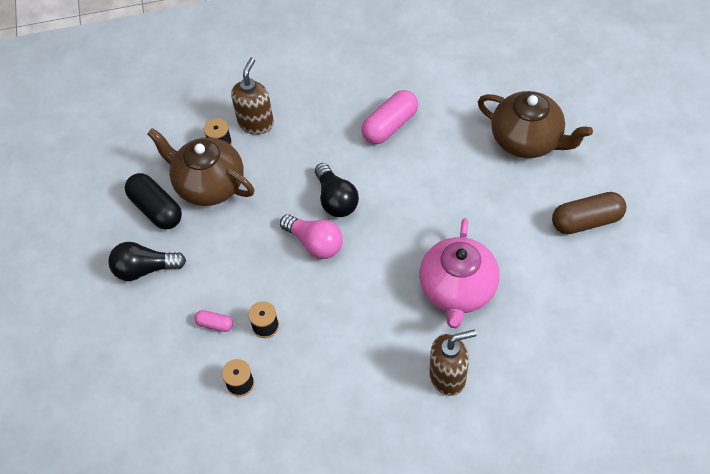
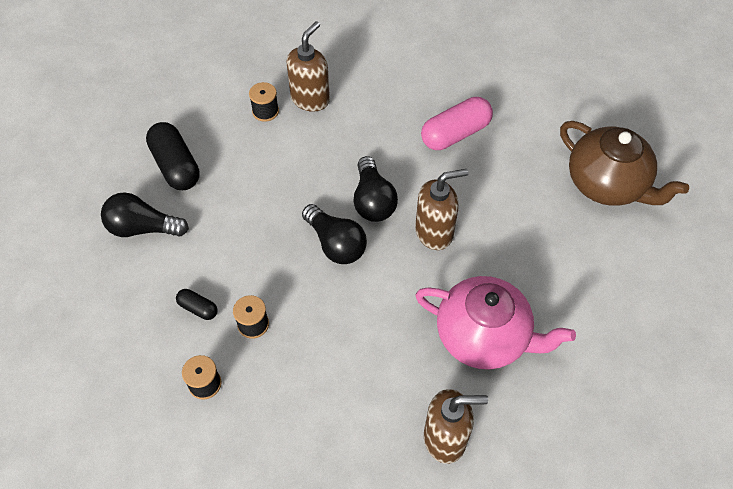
camera: 10 degrees right, 0 degrees up
(209, 185) = (240, 153): brown teapot -> none
(215, 324) = (198, 308): pink capsule -> black capsule
(315, 243) = (335, 244): pink light bulb -> black light bulb
(395, 214) = (434, 232): none -> brown soap dispenser
(457, 290) = (483, 336): pink teapot -> pink teapot turned 90 degrees counterclockwise
(586, 221) = (655, 293): brown capsule -> none

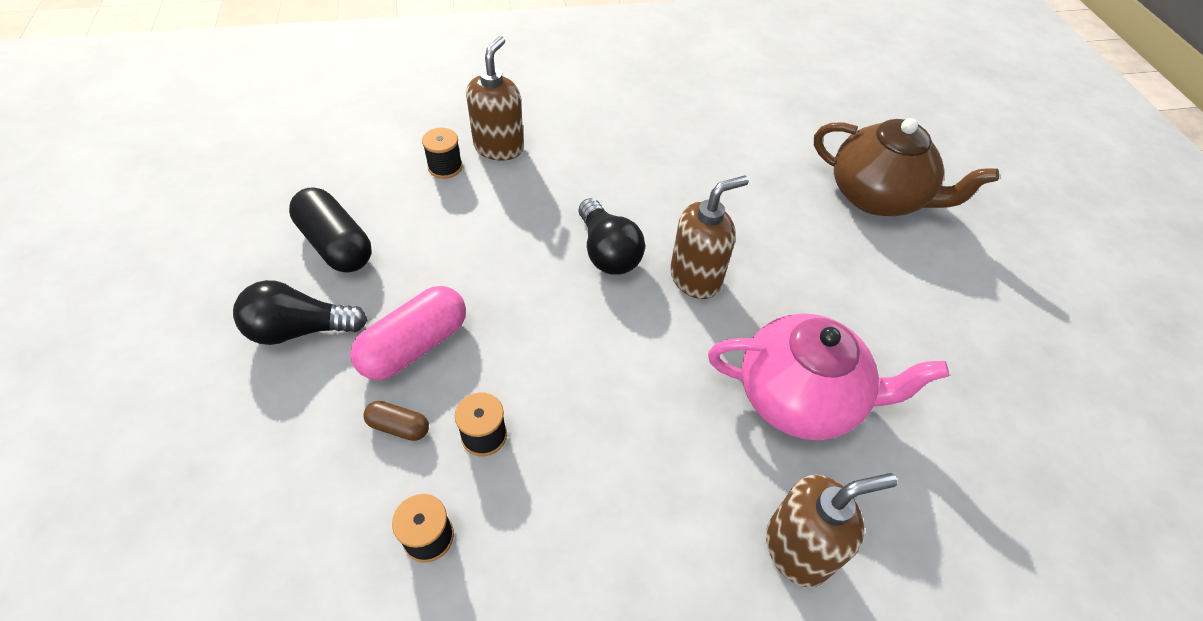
camera: 15 degrees left, 5 degrees down
(198, 308) = (399, 426): black capsule -> brown capsule
(335, 244) = (573, 310): black light bulb -> none
(455, 134) = (685, 165): pink capsule -> pink capsule (414, 345)

